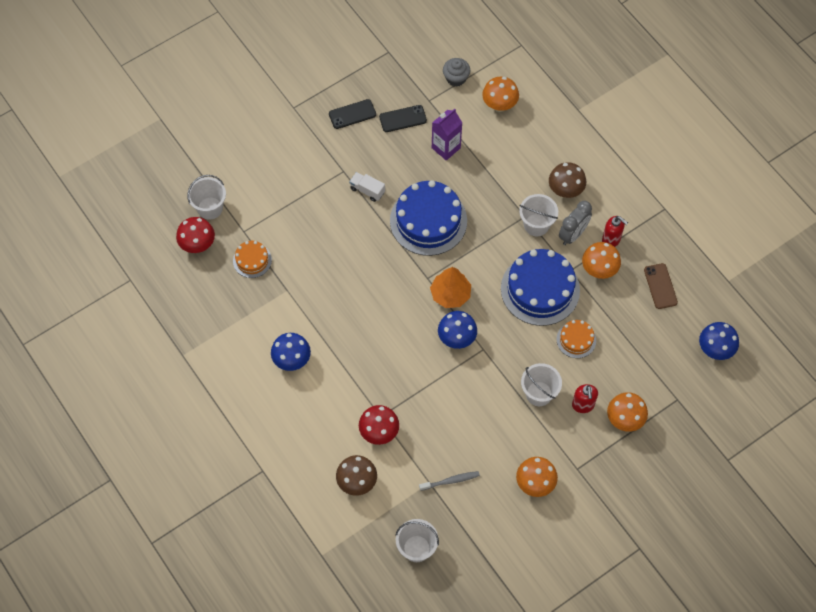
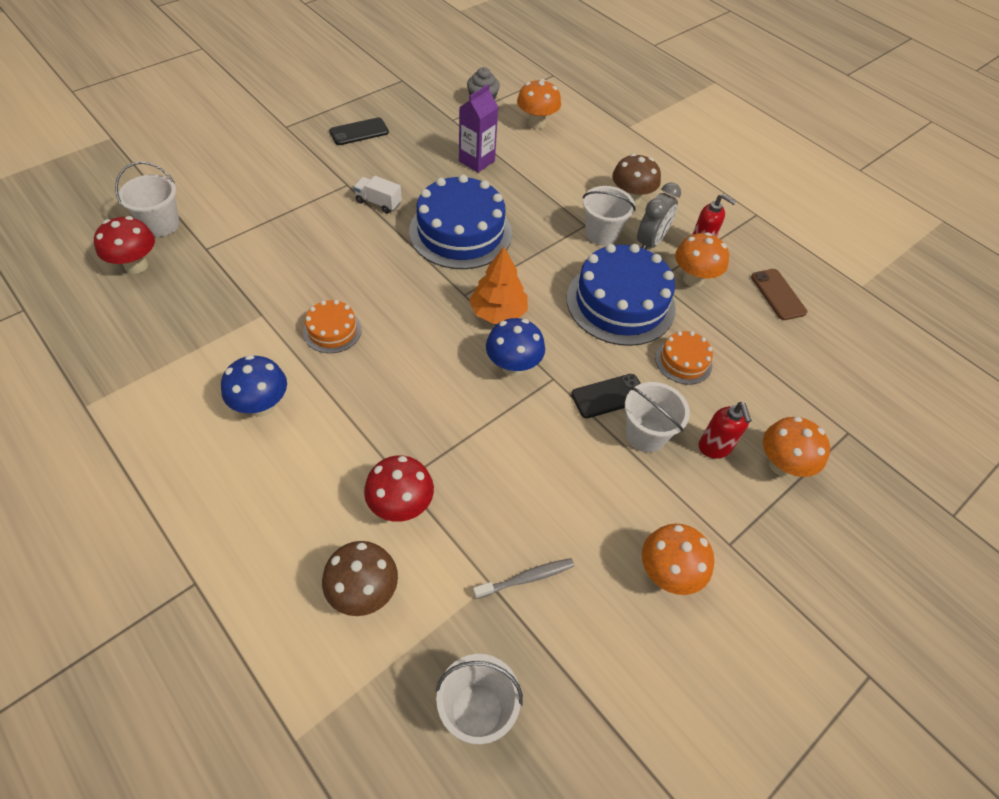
camera: 10 degrees left, 10 degrees down
(252, 260) = (213, 281): orange cake -> orange cake (332, 330)
(403, 119) = (421, 135): black phone -> black phone (609, 396)
(715, 350) = (876, 366): blue mushroom -> none

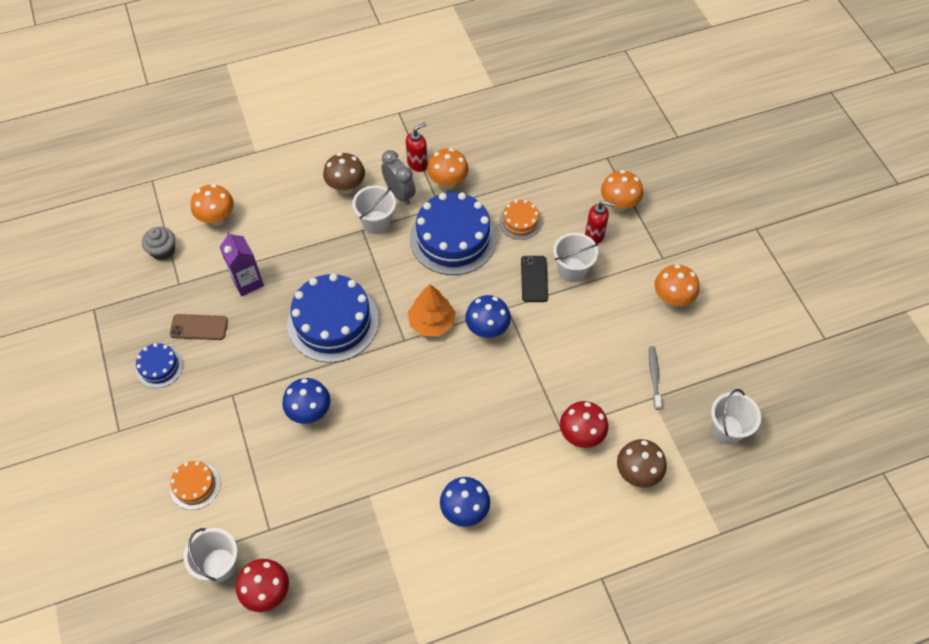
camera: 65 degrees left, 5 degrees up
(332, 330) = (406, 445): orange cake -> orange cake (195, 485)
(346, 243) = (310, 412): none -> blue mushroom
(359, 132) = (159, 367): black phone -> blue cake
(378, 203) = (269, 375): white truck -> none
(778, 294) = (482, 138): brown phone -> brown phone (199, 327)

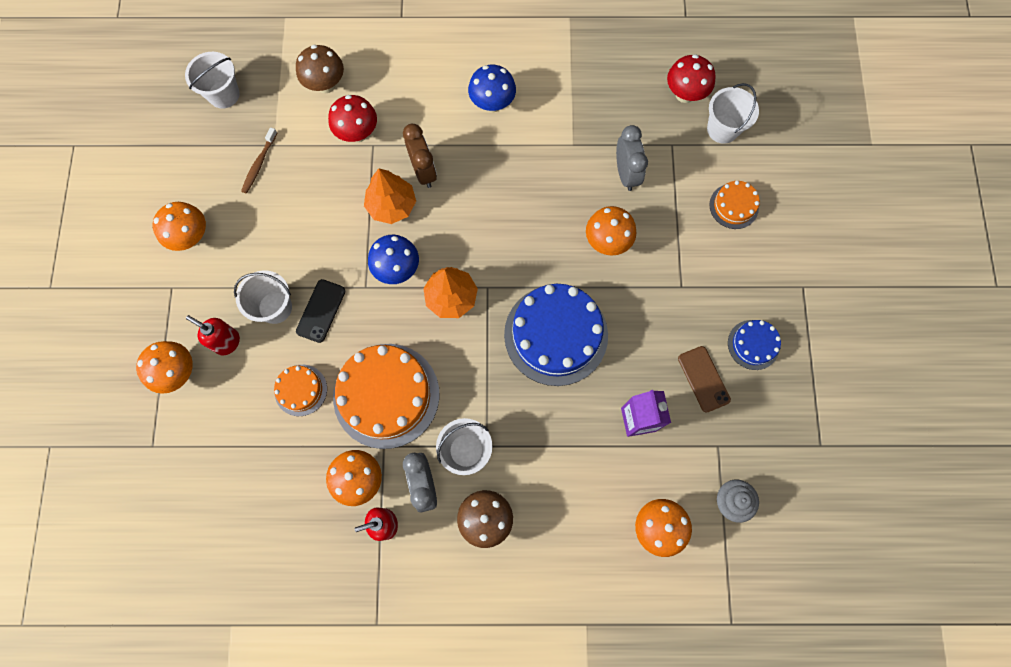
camera: 160 degrees left, 15 degrees up
(199, 327) = (703, 379): brown phone -> brown phone turned 45 degrees clockwise
(308, 483) = (626, 173): none -> grey clock
(310, 412) = (607, 241): blue mushroom -> orange mushroom
(453, 238) = (386, 395): blue cake -> orange cake
(502, 420) = (423, 171): none -> brown clock
(517, 380) = (392, 205): none -> orange tree
(654, 376) = (259, 164): grey toothbrush -> brown toothbrush

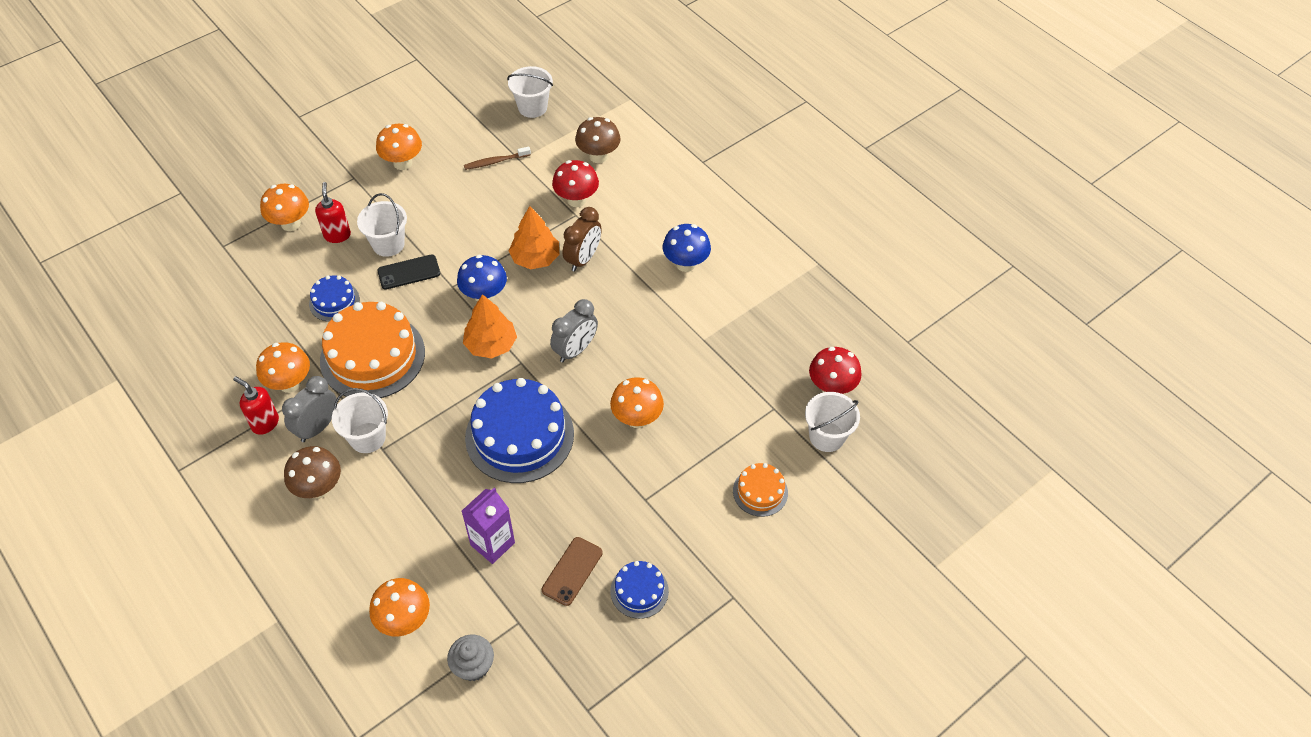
camera: 50 degrees right, 20 degrees down
(301, 390) = (334, 301): orange cake -> blue cake
(626, 173) = (712, 392): grey clock -> grey clock (575, 350)

